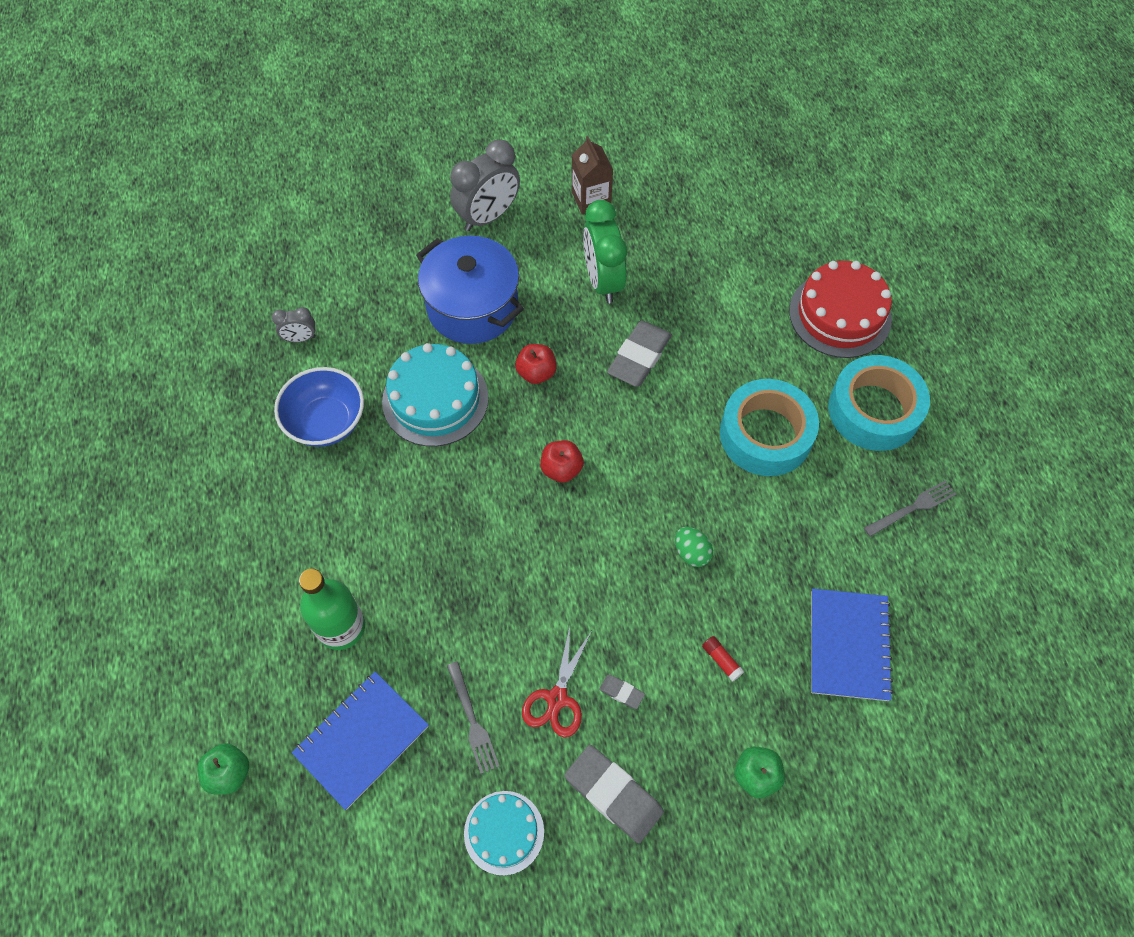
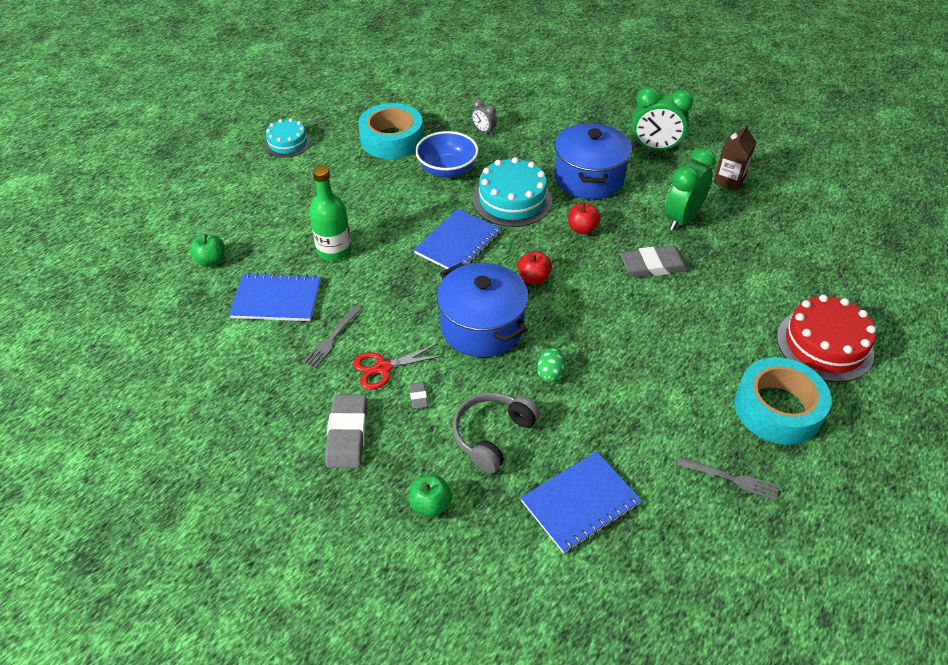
camera: 50 degrees right, 15 degrees down
(448, 498) = (458, 243): none -> blue notebook
(488, 217) = (654, 148): grey clock -> green clock
(504, 832) = (276, 395): turquoise cake -> turquoise cake (287, 143)
(583, 566) = (482, 327): none -> blue pot
(721, 660) = (492, 435): red glue stick -> grey headphones
(765, 434) = (681, 360): turquoise tape -> turquoise tape (392, 139)

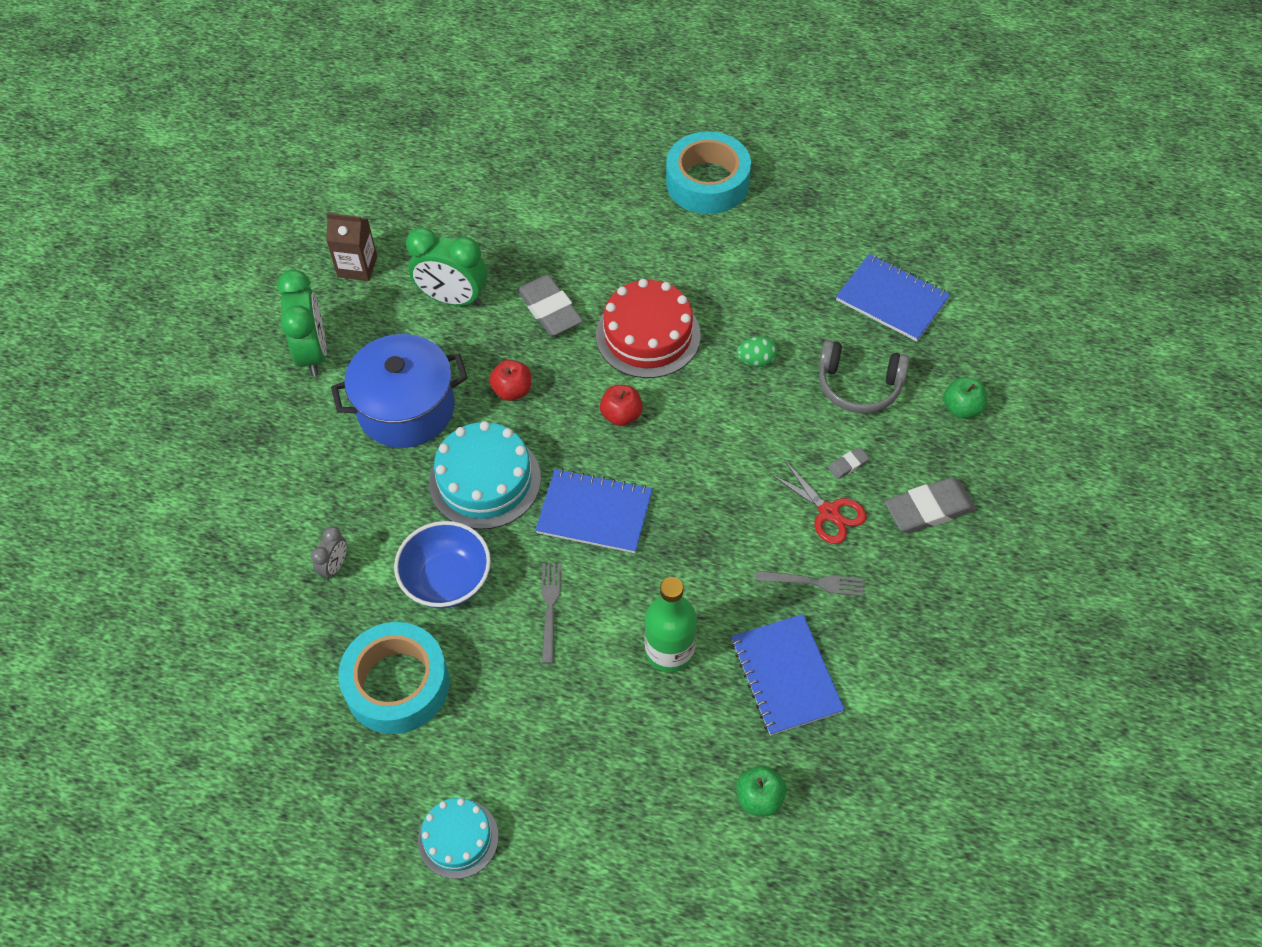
camera: 110 degrees left, 10 degrees up
(482, 327) = (722, 440): blue pot -> none
(731, 478) = (805, 203): grey fork -> grey fork (550, 608)
(824, 345) = (606, 158): red cake -> red cake (648, 335)

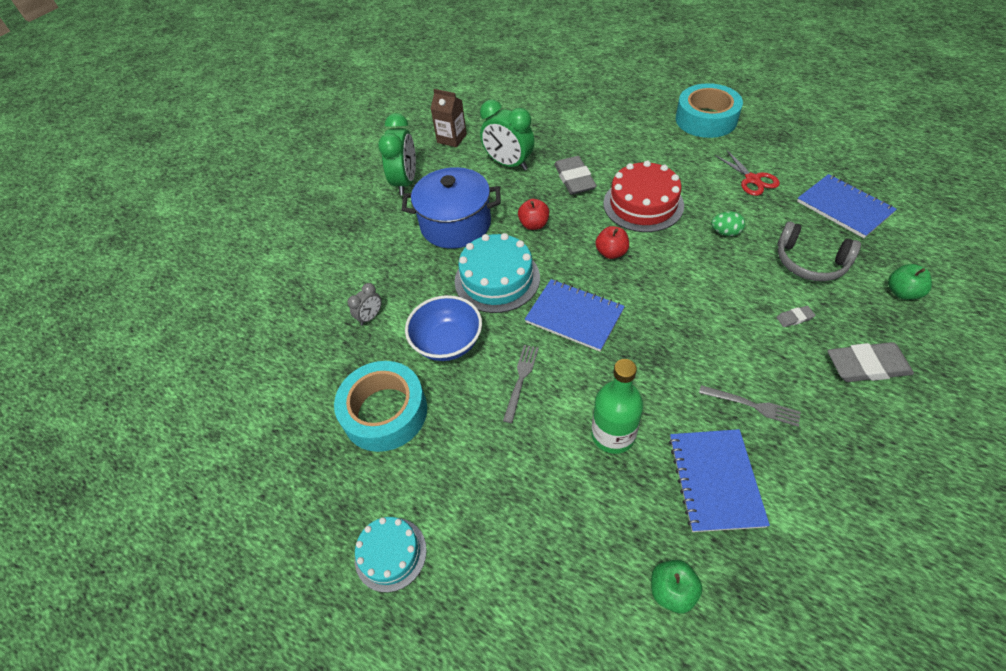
camera: 20 degrees right, 5 degrees down
(829, 512) = (773, 351): red scissors -> red scissors (752, 179)

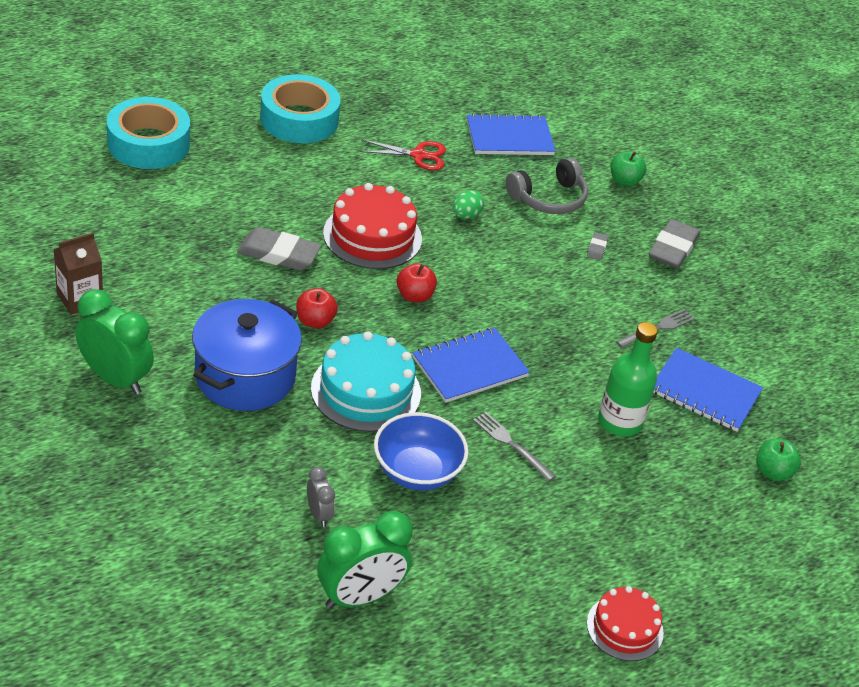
camera: 70 degrees left, 10 degrees down
(385, 412) = (463, 561): turquoise tape -> turquoise tape (148, 143)
(390, 554) = (625, 628): turquoise cake -> red cake
(508, 164) = (191, 283): green clock -> green clock (360, 596)

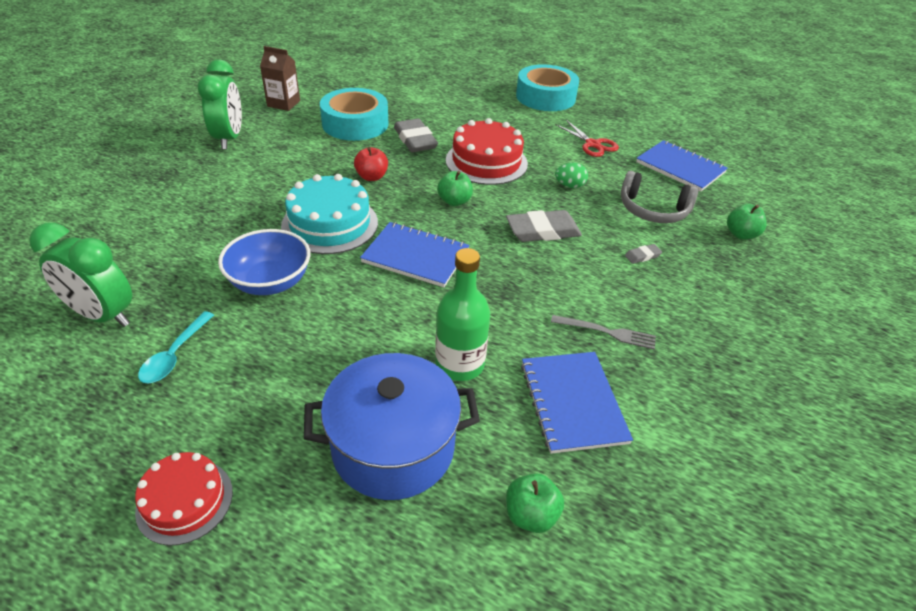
camera: 55 degrees right, 0 degrees up
(148, 143) = (441, 70): turquoise tape -> turquoise tape (355, 124)
(245, 376) = (285, 176): blue pot -> blue pot (393, 447)
(319, 514) = (178, 259): grey clock -> none
(414, 296) = (454, 201): red apple -> green apple
(460, 572) = (175, 355): none -> turquoise spoon
(511, 444) = (355, 315): grey fork -> none
(672, 248) = (715, 295): grey eraser -> grey eraser (543, 231)

